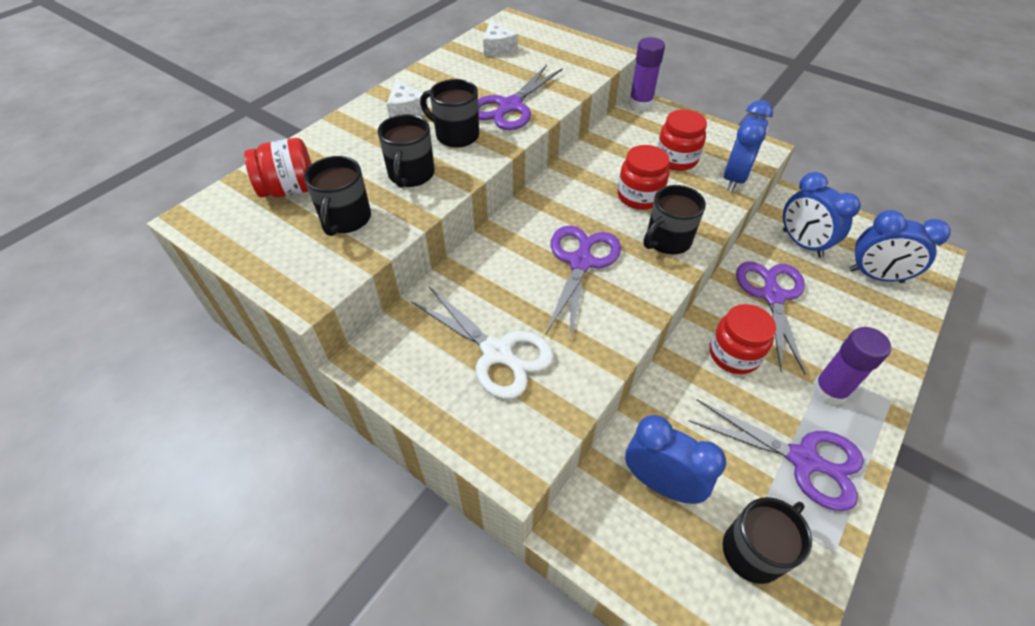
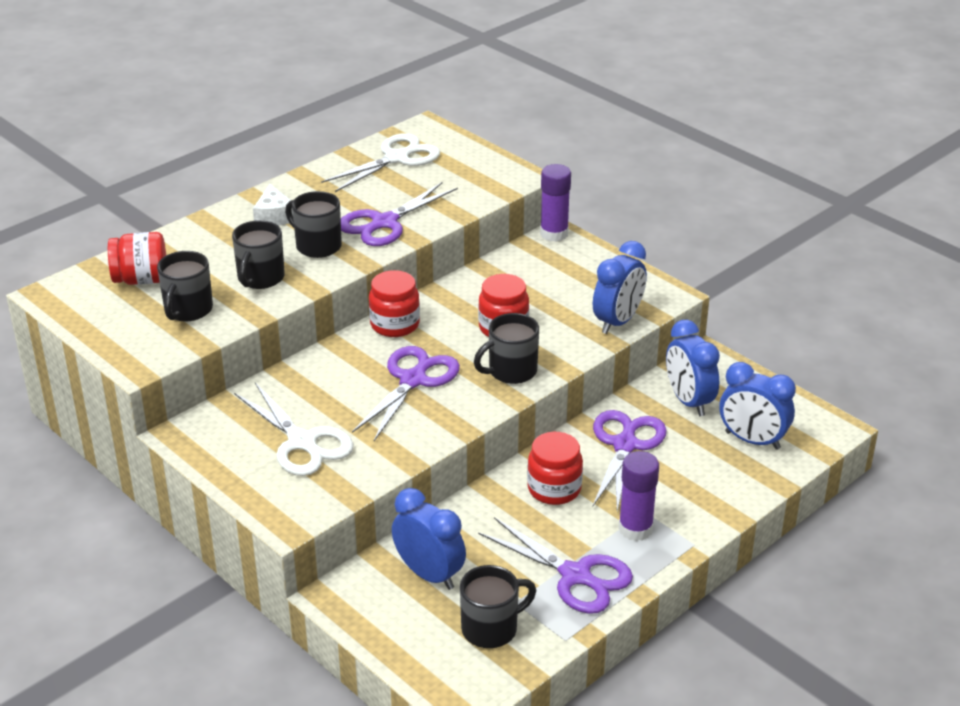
camera: 10 degrees right, 15 degrees down
(497, 48) = (396, 158): white cheese -> white scissors
(676, 159) = (563, 296): red jar -> red jar (395, 325)

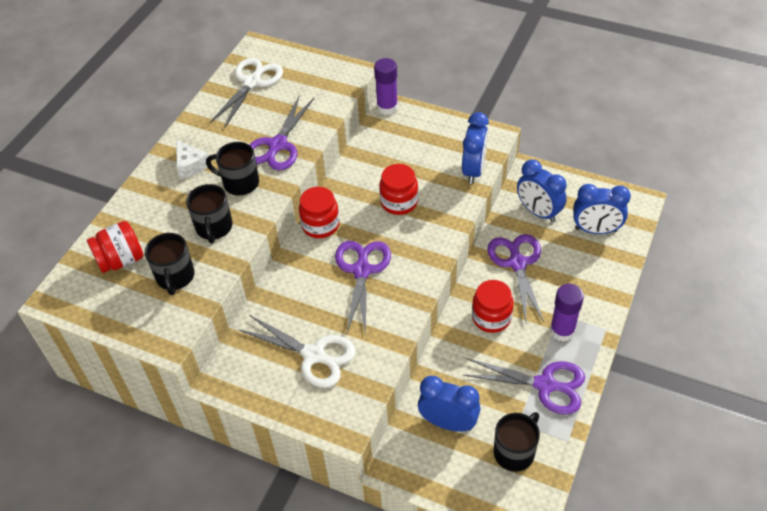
camera: 20 degrees left, 15 degrees up
(511, 371) = (425, 238): black mug -> none

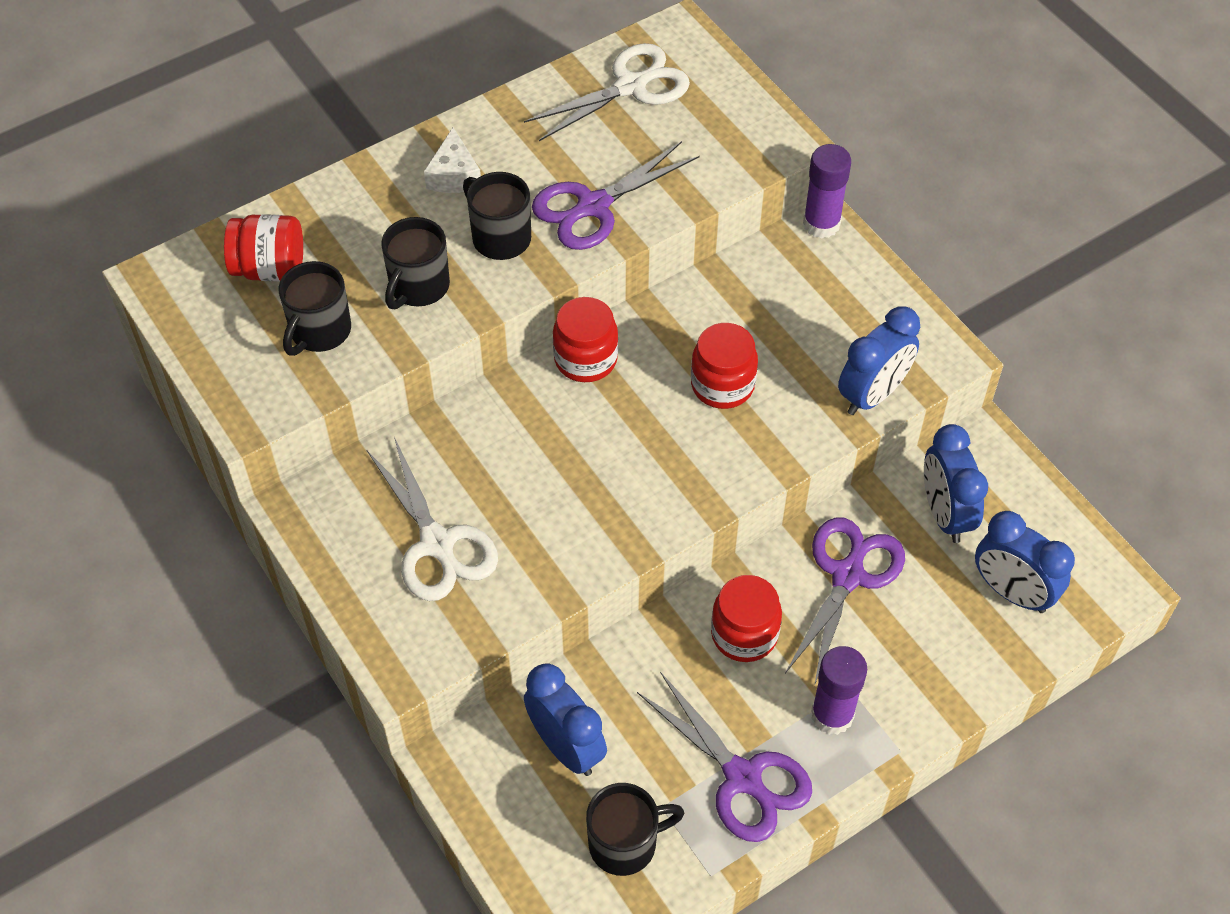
camera: 30 degrees right, 5 degrees up
(362, 270) = (591, 459): purple scissors -> none

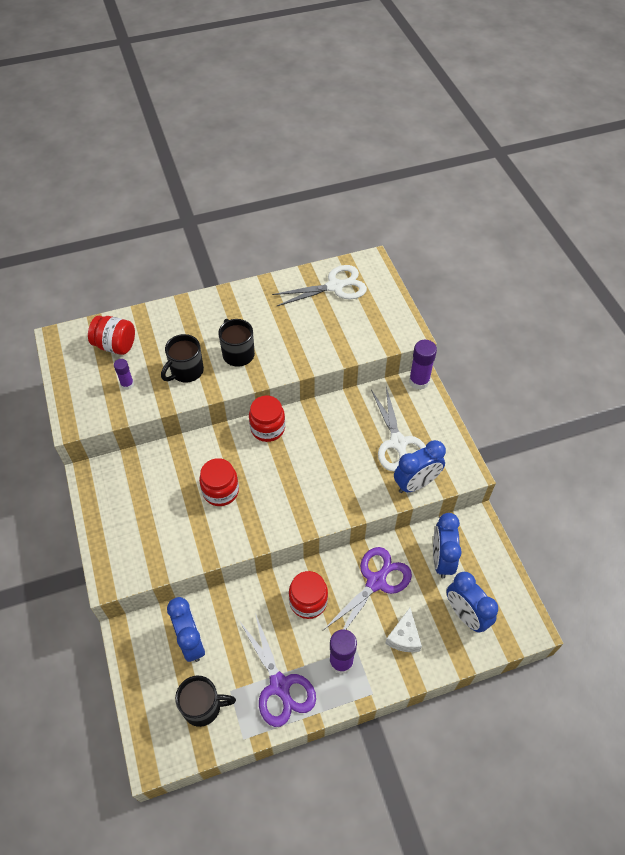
camera: 15 degrees right, 0 degrees up
(319, 331) = (127, 384): black mug -> purple glue stick
(437, 544) = (154, 512): white scissors -> white scissors (398, 443)
(454, 175) = (226, 315): white cheese -> white cheese (404, 637)
(593, 206) = (292, 347): purple scissors -> none
(722, 385) = (335, 459): red jar -> red jar (220, 491)

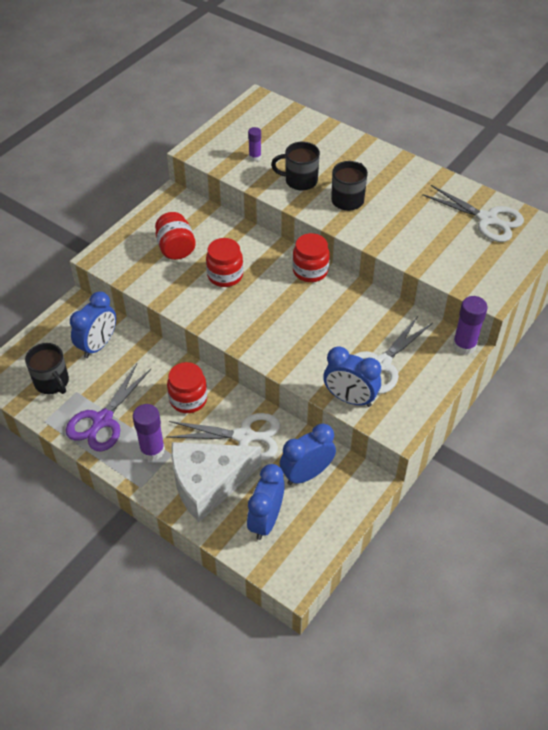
camera: 55 degrees right, 5 degrees down
(115, 345) = (283, 130): red jar -> red jar (176, 248)
(376, 582) = (244, 436): purple scissors -> white scissors
(404, 637) = (208, 483): white cheese -> white cheese, size x2.07

